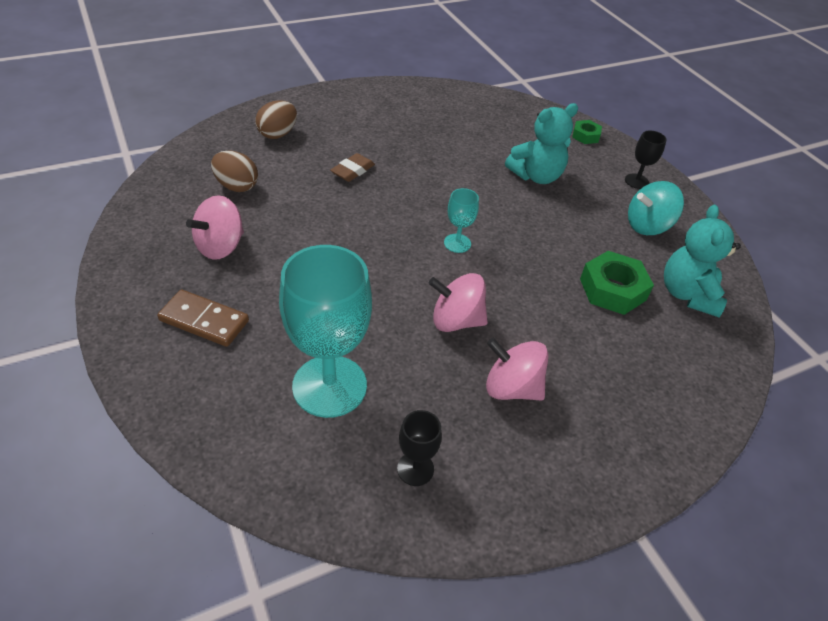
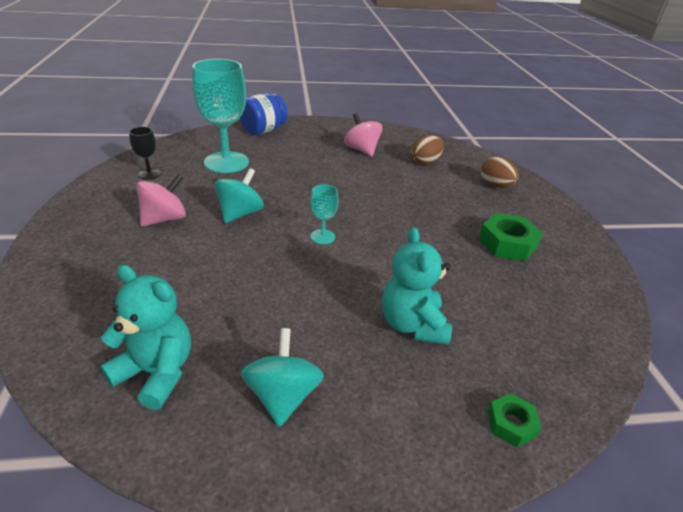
camera: 110 degrees right, 10 degrees down
(182, 381) = (263, 130): none -> blue jar
(204, 321) = (301, 139): brown domino -> none
(352, 171) = (438, 209): brown eraser -> none
(456, 320) = (240, 213): pink spinning top -> turquoise spinning top
(612, 289) = (208, 311): green nut -> green nut (507, 243)
(636, 181) = (381, 436): black goblet -> none

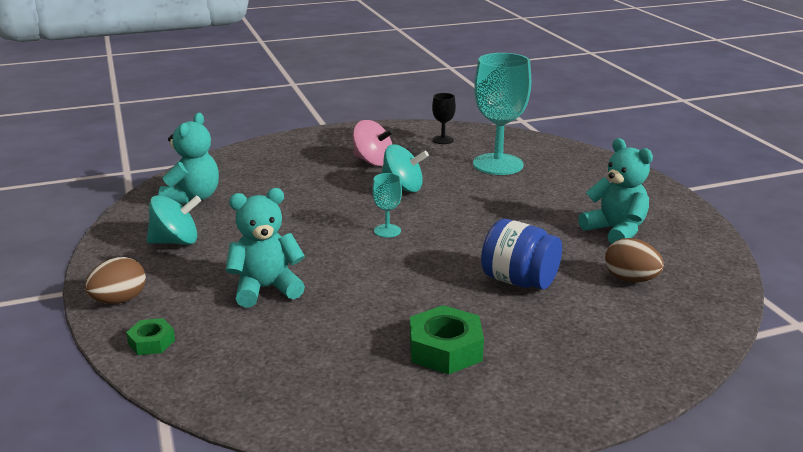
camera: 80 degrees right, 10 degrees down
(263, 130) = (597, 168): blue jar -> blue jar (519, 281)
(362, 150) = (615, 231): pink spinning top -> turquoise teddy bear
(495, 185) = (611, 342): brown egg -> brown egg (119, 300)

